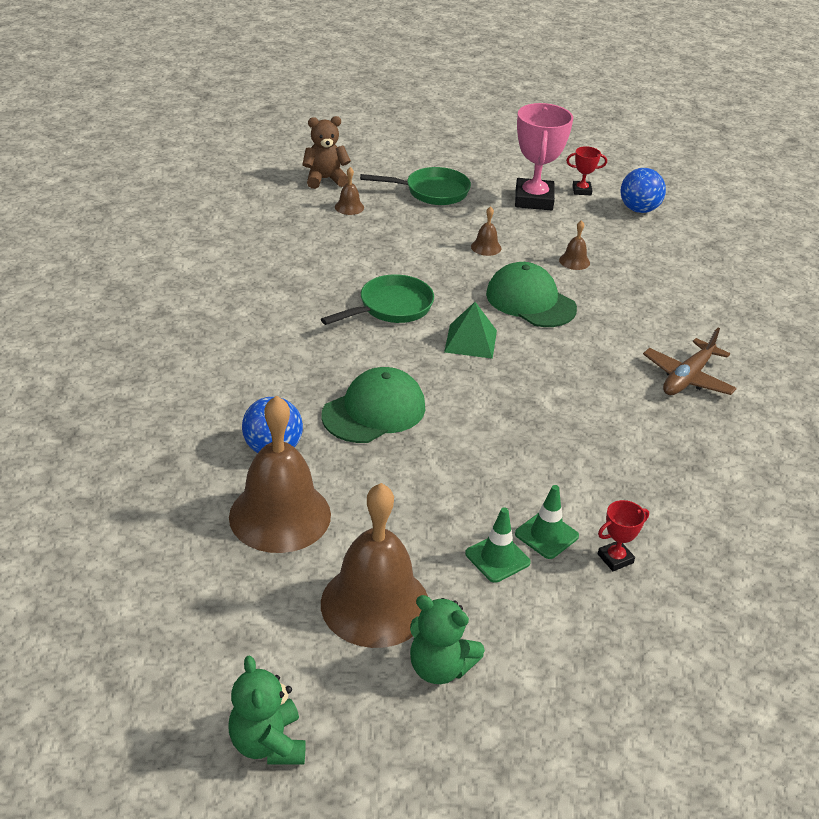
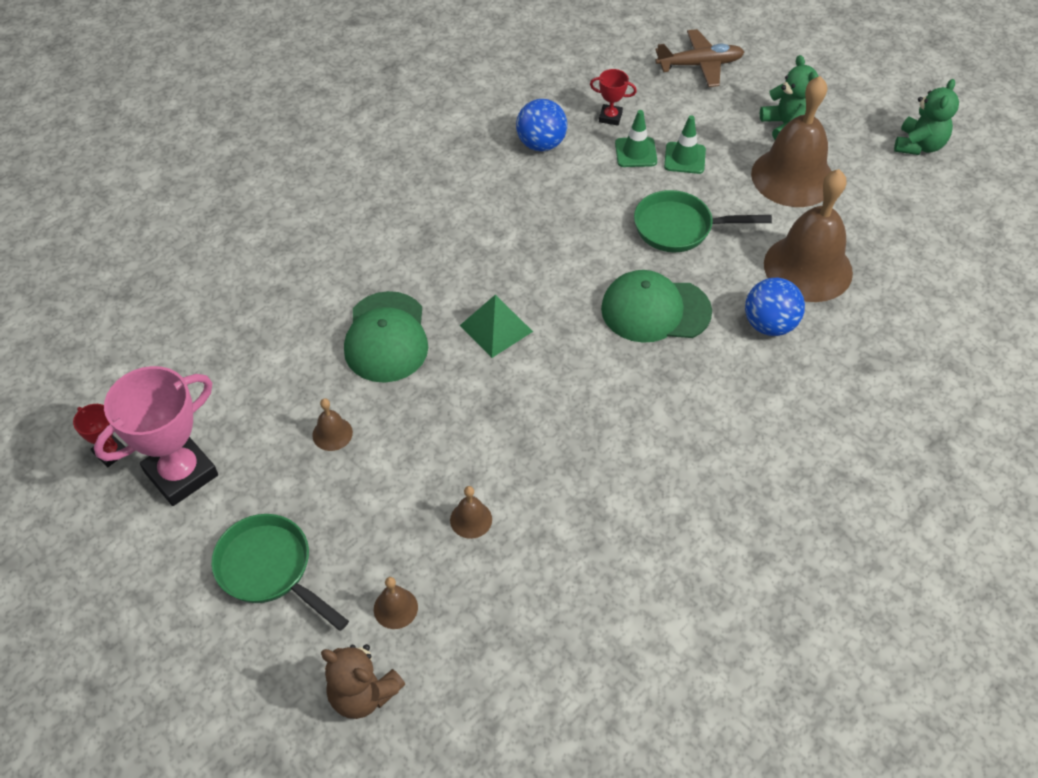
camera: 135 degrees left, 15 degrees up
(391, 308) = (522, 412): green pan -> green pan (679, 228)
(574, 261) = (277, 357): brown bell -> brown bell (471, 519)
(639, 209) = (105, 382): blue ball -> blue ball (541, 144)
(687, 378) = (375, 190): brown plane -> brown plane (700, 65)

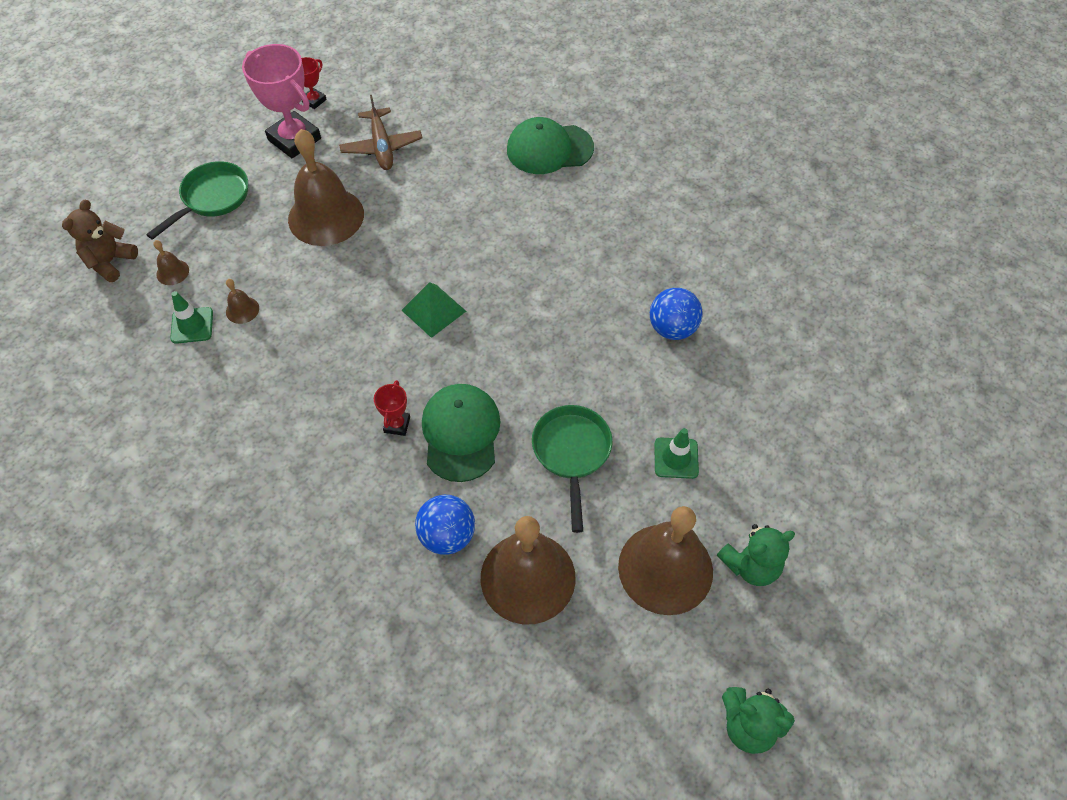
camera: 85 degrees right, 5 degrees up
(332, 433) = (326, 216): brown bell -> brown bell, size x2.44
(386, 337) = (421, 237): green cap -> green cap (549, 149)
(610, 117) = (726, 387): red trophy -> red trophy (397, 425)
(635, 152) = (676, 412): green traffic cone -> green traffic cone (192, 325)
(700, 65) = (836, 474): brown plane -> brown plane (382, 147)

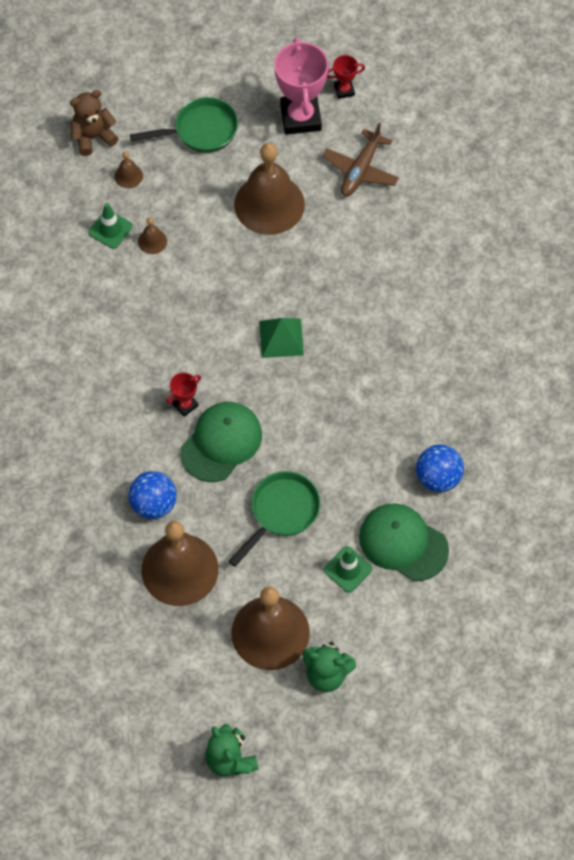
camera: 40 degrees right, 5 degrees up
(549, 149) = (488, 263): green cap -> green cap (403, 543)

